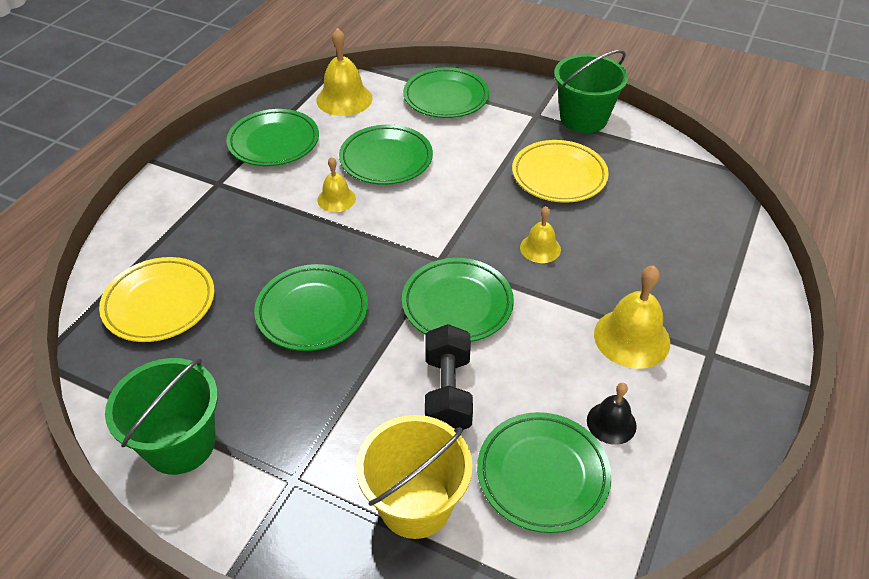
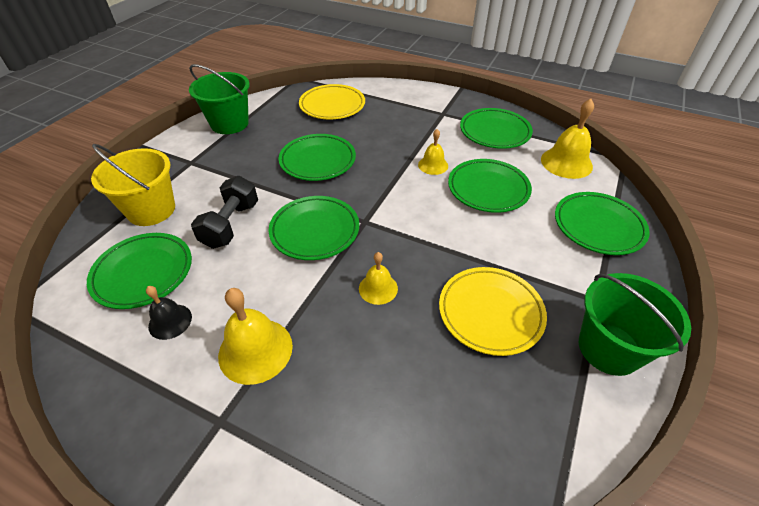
camera: 90 degrees right, 0 degrees up
(447, 393) = (231, 225): black dumbbell -> black dumbbell turned 75 degrees counterclockwise

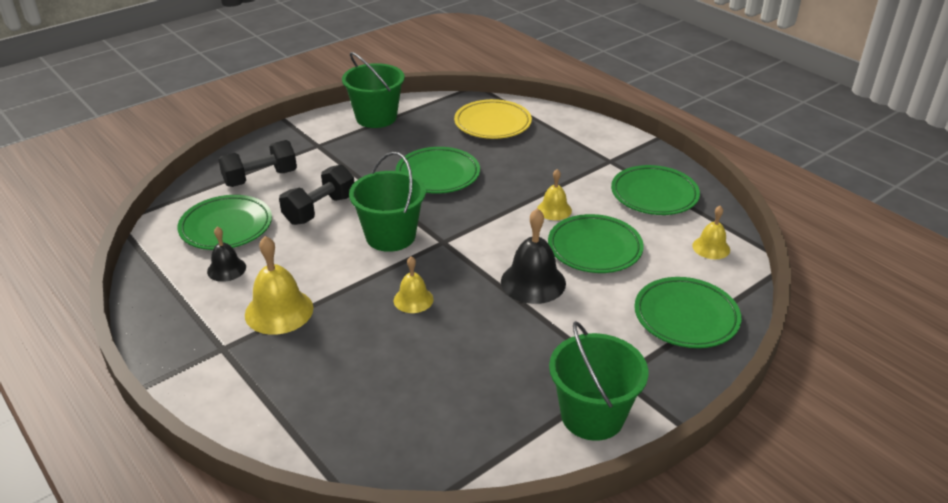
camera: 25 degrees right, 10 degrees down
(151, 210) = (260, 178): yellow bucket -> black dumbbell
(315, 231) = (390, 236): green plate -> green bucket
(465, 235) = (533, 282): none -> black bell
(490, 313) = (501, 351): yellow plate -> none
(566, 162) = (711, 247): yellow bell -> yellow bell, size x0.60

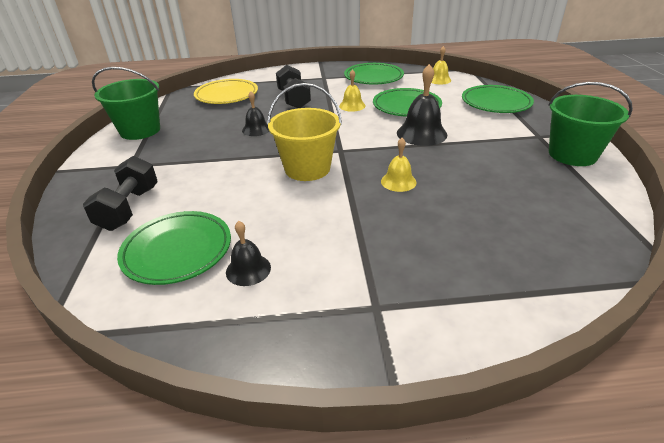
camera: 55 degrees left, 0 degrees up
(279, 311) = (350, 253): yellow bell -> none
(320, 209) = (226, 190): black dumbbell -> black dumbbell (294, 99)
(390, 236) = (307, 168): green bucket -> yellow bucket
(438, 175) = (256, 129): green plate -> black bell

